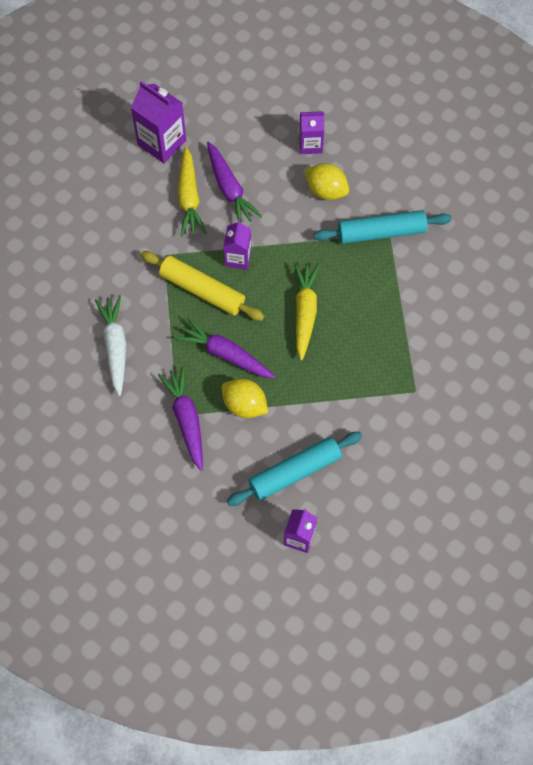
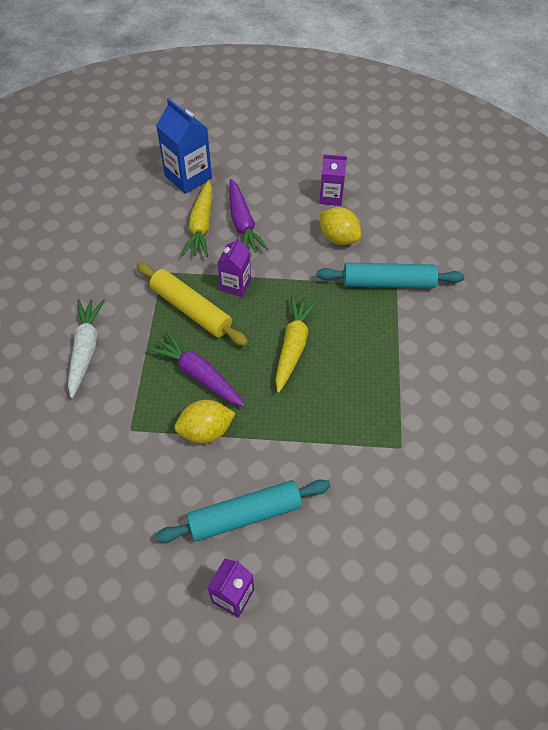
camera: 10 degrees right, 10 degrees down
(162, 142) = (188, 177): purple carton -> blue carton
(186, 419) = (138, 436): purple carrot -> none
(244, 405) = (206, 431): yellow lemon -> yellow lemon turned 60 degrees counterclockwise

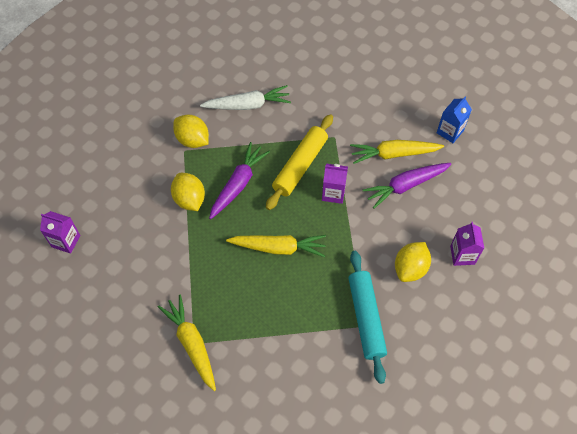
camera: 80 degrees right, 5 degrees up
(117, 417) = (192, 140): none -> yellow lemon
(188, 177) = (450, 131): blue carton -> blue carton, size x0.63
(245, 515) = (125, 238): turquoise rolling pin -> none
(402, 449) = (192, 344): none -> yellow carrot

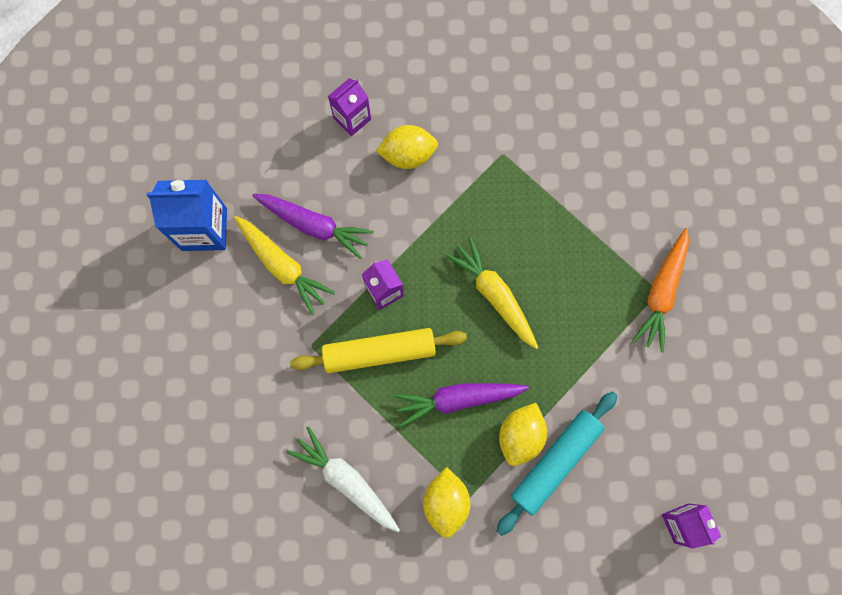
camera: 130 degrees left, 15 degrees up
(192, 344) = (661, 292): yellow carrot -> orange carrot
(366, 318) = (495, 158): turquoise rolling pin -> turquoise rolling pin (555, 462)
(450, 131) = (204, 229): blue carton -> blue carton, size x1.59

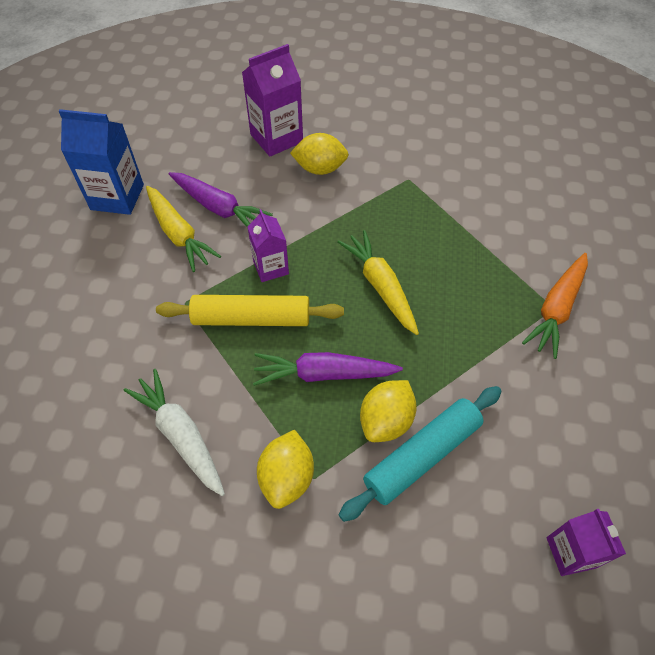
camera: 10 degrees right, 20 degrees down
(352, 119) = (276, 138): purple carton -> purple carton, size x1.59

